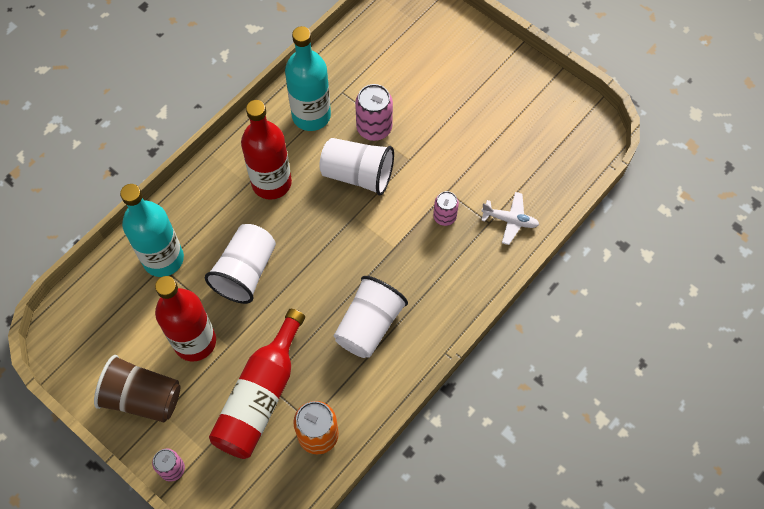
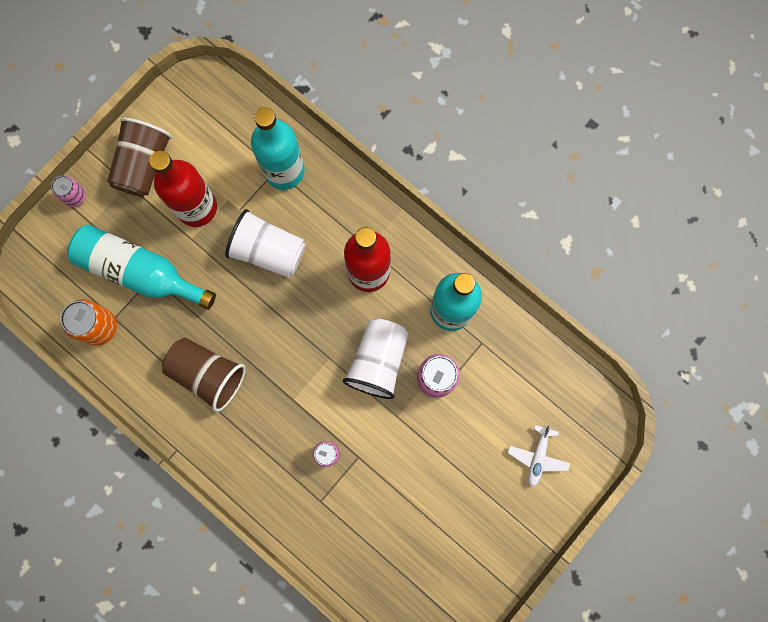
camera: 90 degrees right, 15 degrees up
(260, 396) = (139, 271): red bottle -> turquoise bottle
(369, 325) = (208, 374): white cup -> brown cup
(510, 220) = (322, 524): white plane -> white plane (537, 456)

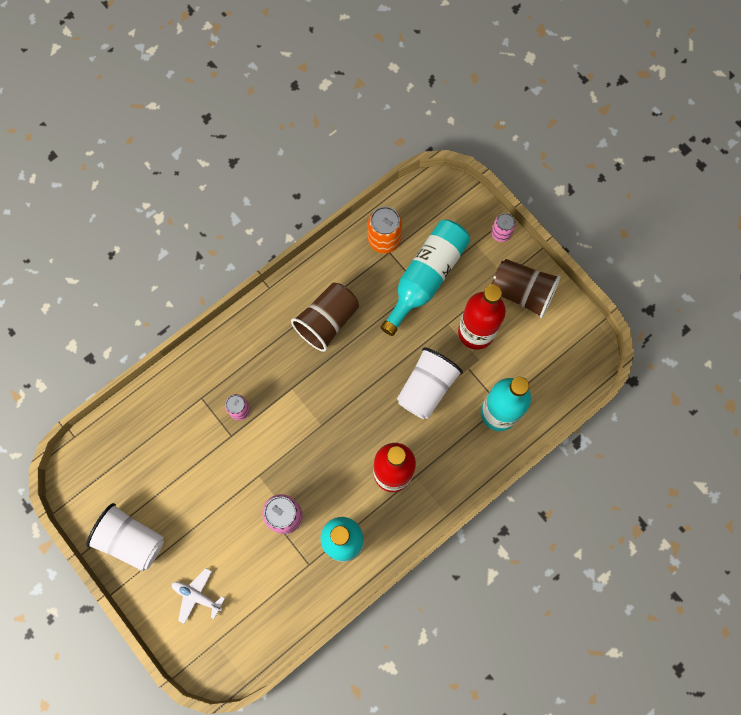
camera: 100 degrees right, 5 degrees down
(378, 361) = (310, 467): white cup -> white cup (131, 539)

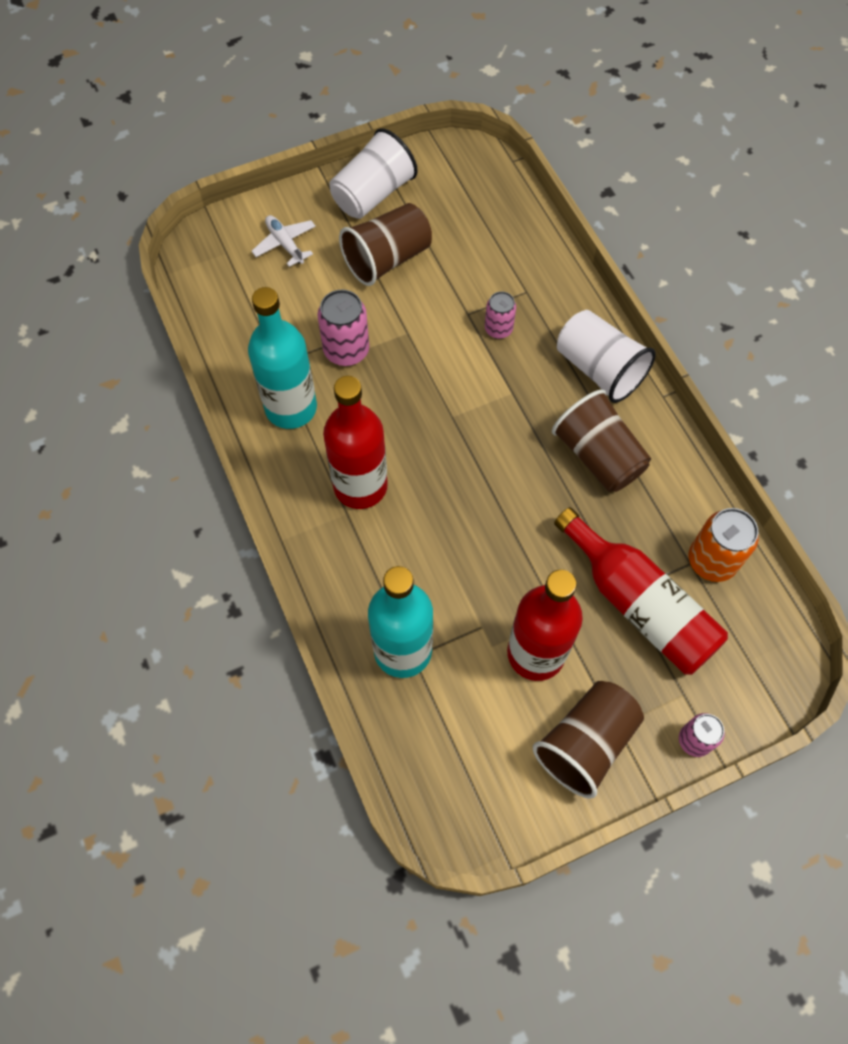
camera: 105 degrees right, 10 degrees down
(194, 509) = (387, 259): none -> brown cup
(197, 596) = (285, 244): white plane -> white plane turned 75 degrees counterclockwise
(426, 277) = (639, 605): turquoise bottle -> red bottle
(426, 388) = (467, 560): white cup -> white cup (599, 369)

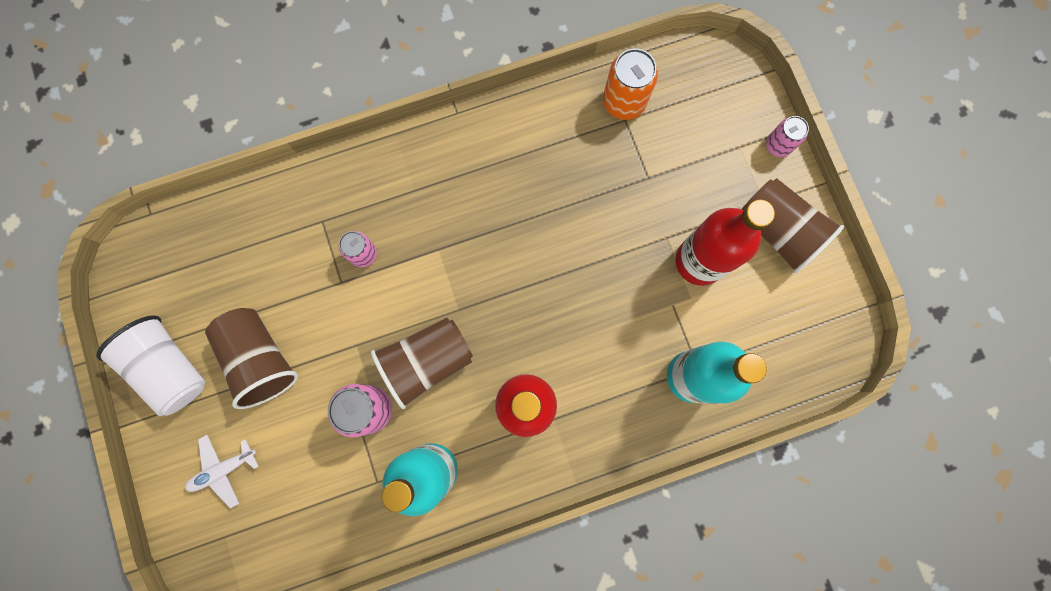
camera: 85 degrees left, 15 degrees up
(598, 456) = (514, 180): brown cup -> brown cup (427, 361)
(599, 369) = (421, 165): white cup -> none
(639, 605) = (660, 168): red bottle -> none

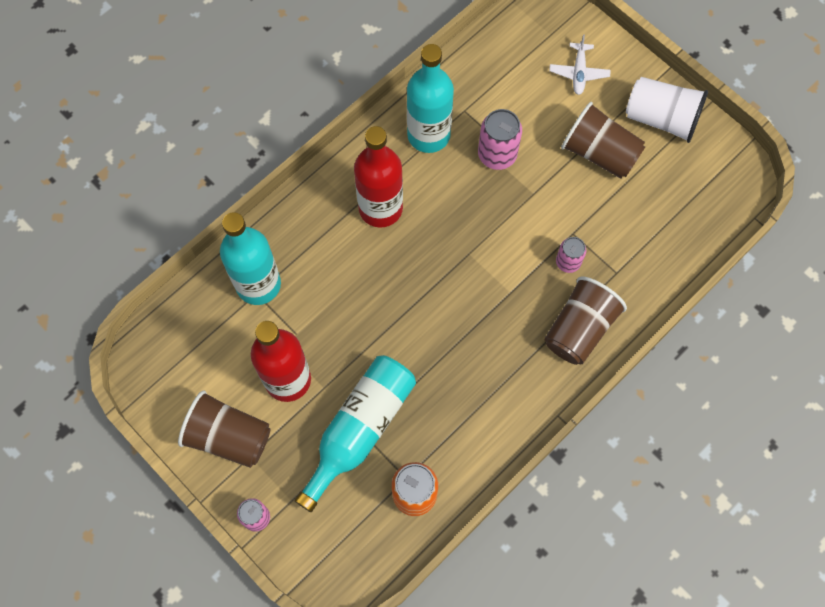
camera: 155 degrees right, 10 degrees down
(223, 469) = (579, 72): white plane -> white plane turned 150 degrees clockwise
(427, 361) = (472, 205): brown cup -> brown cup (579, 329)
(648, 182) = (360, 429): none -> turquoise bottle

